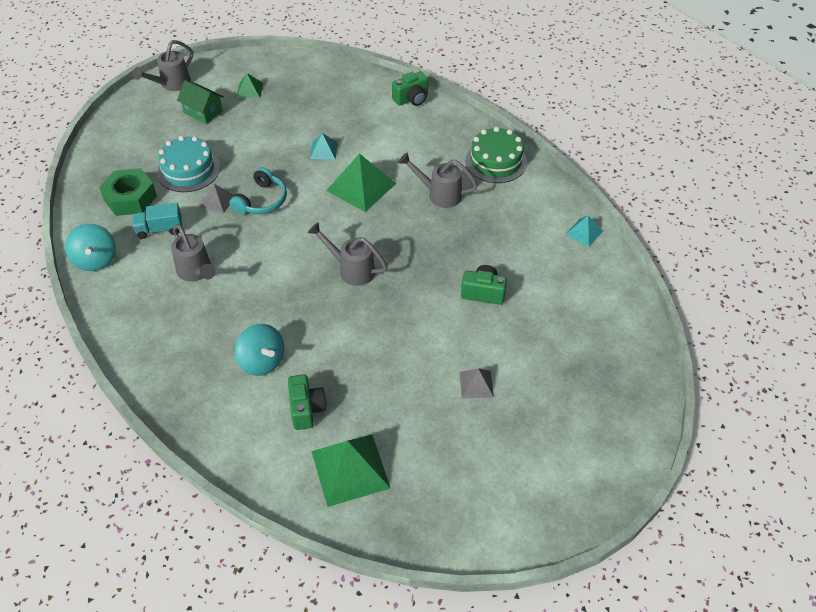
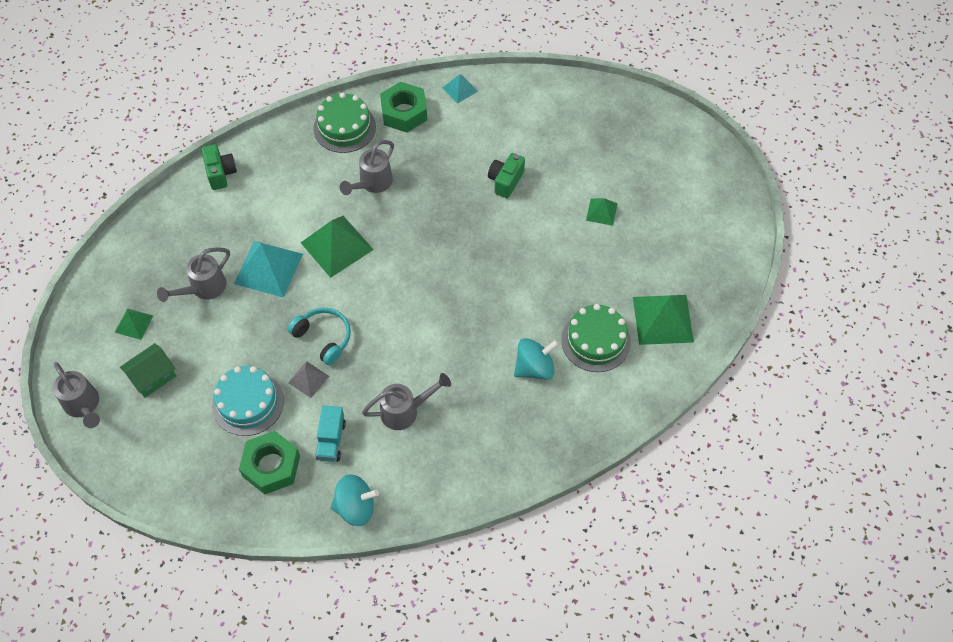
camera: 75 degrees left, 10 degrees up
(306, 409) = (596, 341): green camera -> green cake
(323, 150) = (268, 268): turquoise pyramid -> turquoise pyramid, size x1.89
(351, 269) = (445, 276): grey watering can -> grey watering can (203, 289)
(476, 384) = (601, 212): grey pyramid -> green pyramid
(533, 198) = (404, 112): none -> green nut

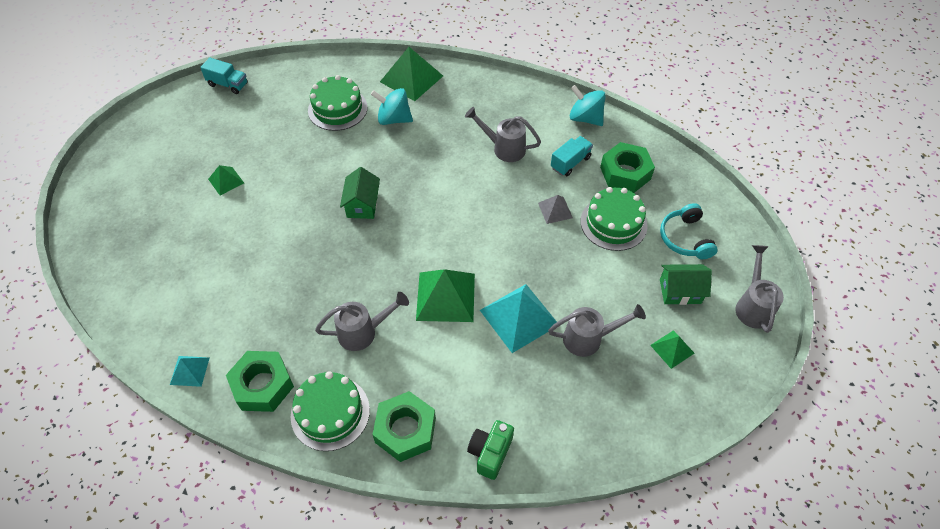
camera: 140 degrees left, 5 degrees down
(248, 403) = (613, 223): turquoise cake -> green cake
(286, 150) = (405, 430): none -> green nut
(324, 337) = (519, 231): turquoise headphones -> turquoise headphones (685, 238)
(473, 269) = (362, 204): none -> green house
(505, 181) = (260, 253): green camera -> none
(662, 319) = (282, 93): green pyramid -> green pyramid (411, 78)
(721, 292) = (228, 84): none -> turquoise truck

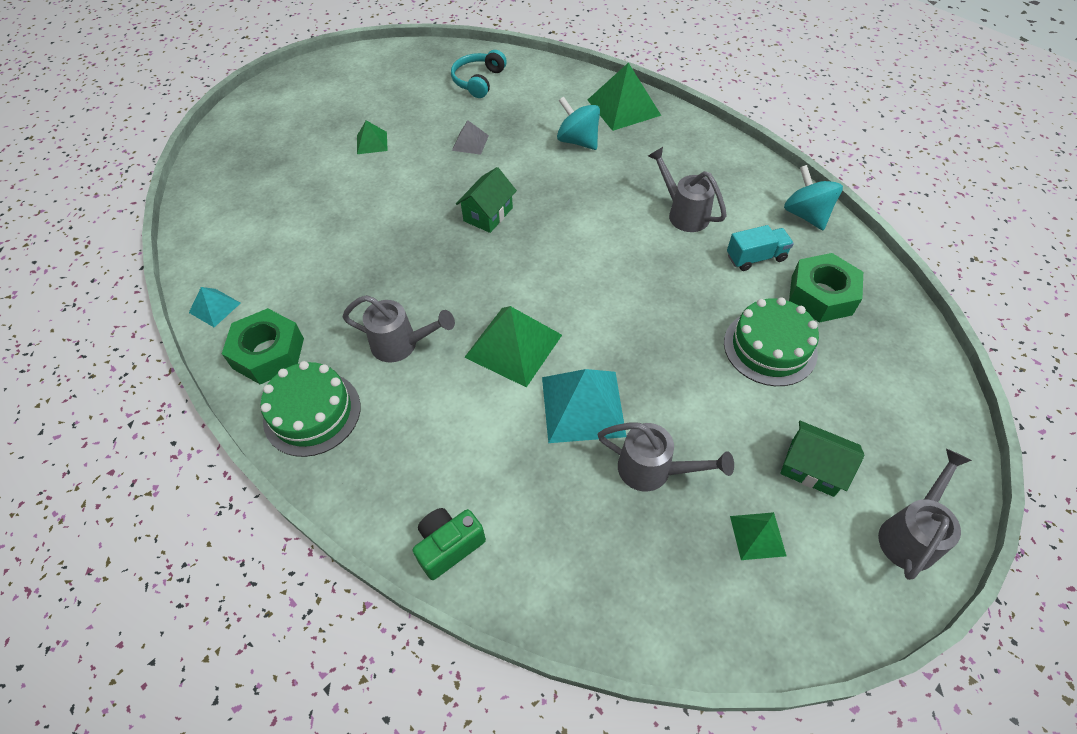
camera: 30 degrees right, 0 degrees up
(228, 84) = (435, 56): turquoise truck -> none
(337, 109) = (526, 112): green cake -> none
(405, 430) = (374, 471): green nut -> none
(555, 210) = (703, 303): grey pyramid -> grey pyramid (470, 142)
(685, 238) = (858, 405): turquoise headphones -> turquoise headphones (478, 81)

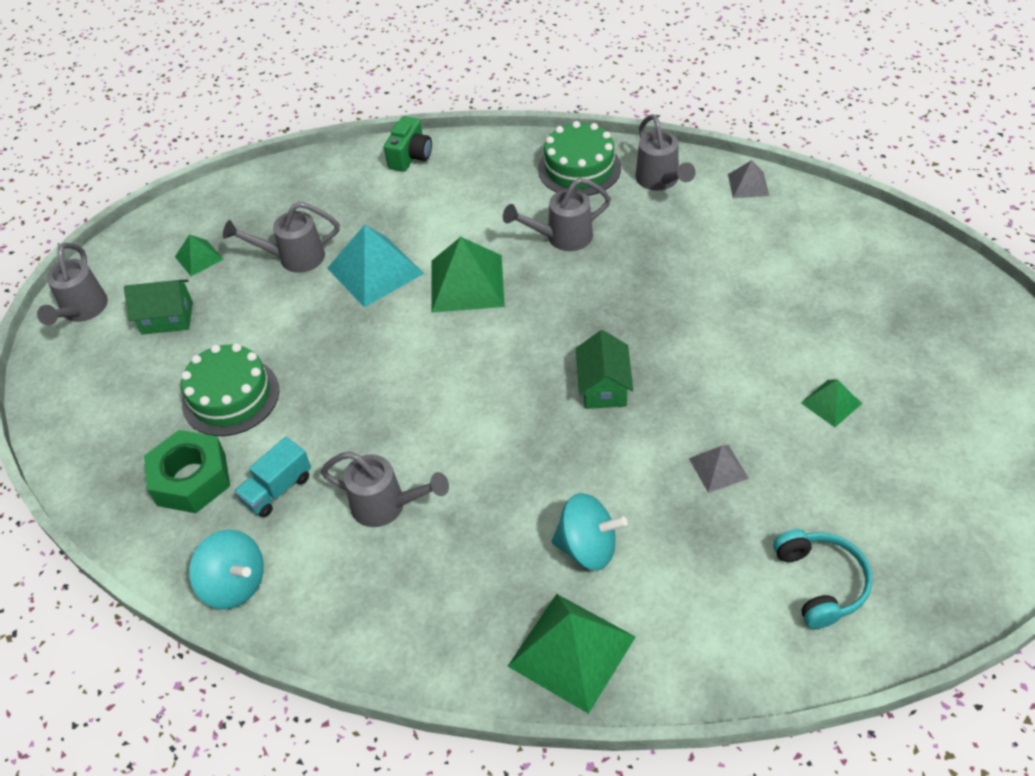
camera: 150 degrees right, 5 degrees down
(215, 307) = (748, 185): turquoise pyramid -> grey pyramid
(268, 353) = (660, 181): green nut -> grey watering can

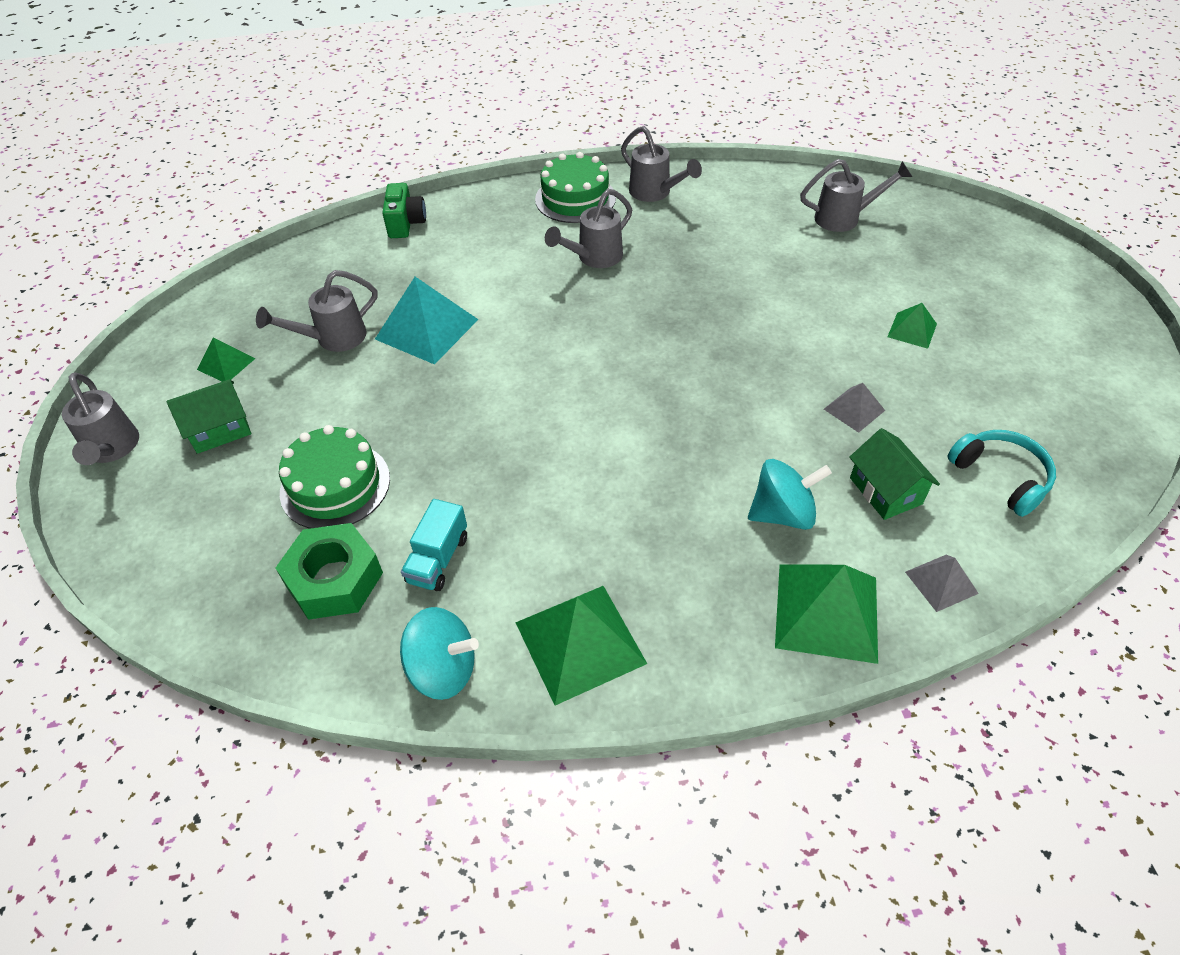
camera: 25 degrees left, 0 degrees up
(387, 506) = (565, 538): grey watering can -> grey watering can (845, 218)
(467, 283) = (526, 317): green pyramid -> green pyramid (580, 643)
(604, 387) = (710, 371): green house -> green house (885, 491)
(748, 185) = (732, 179): grey pyramid -> grey pyramid (941, 582)

